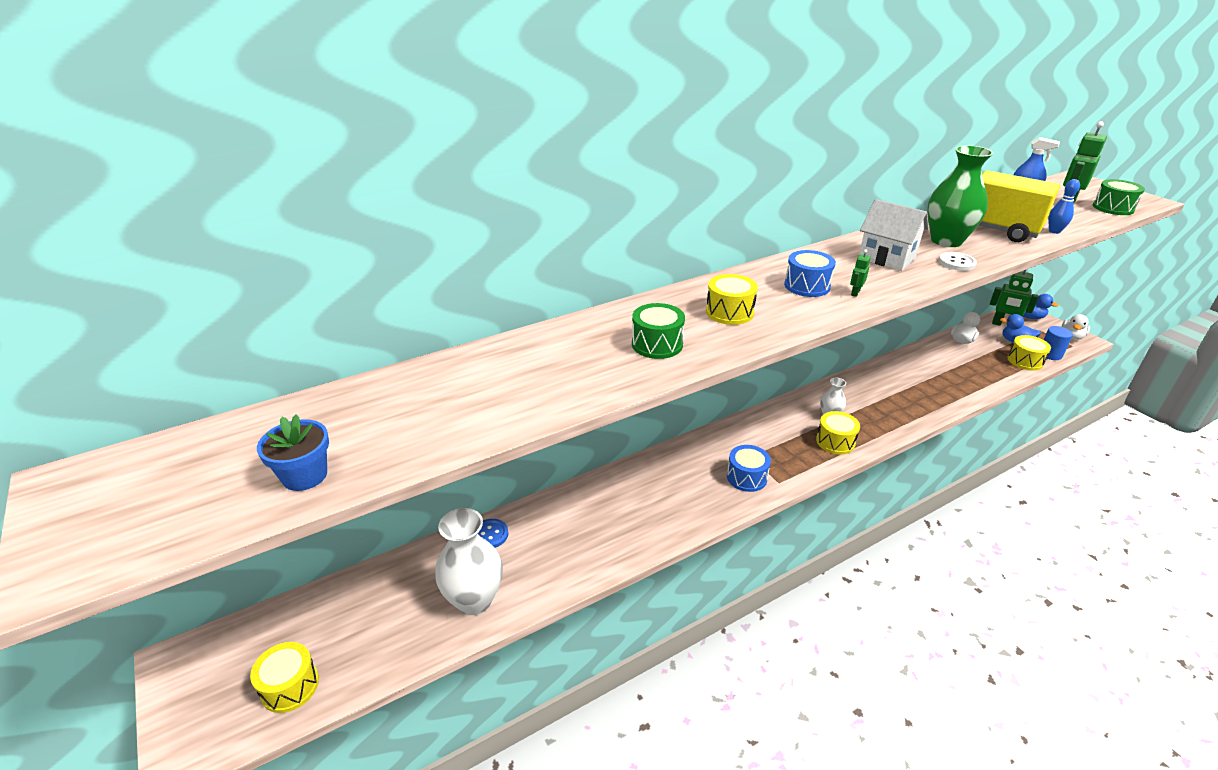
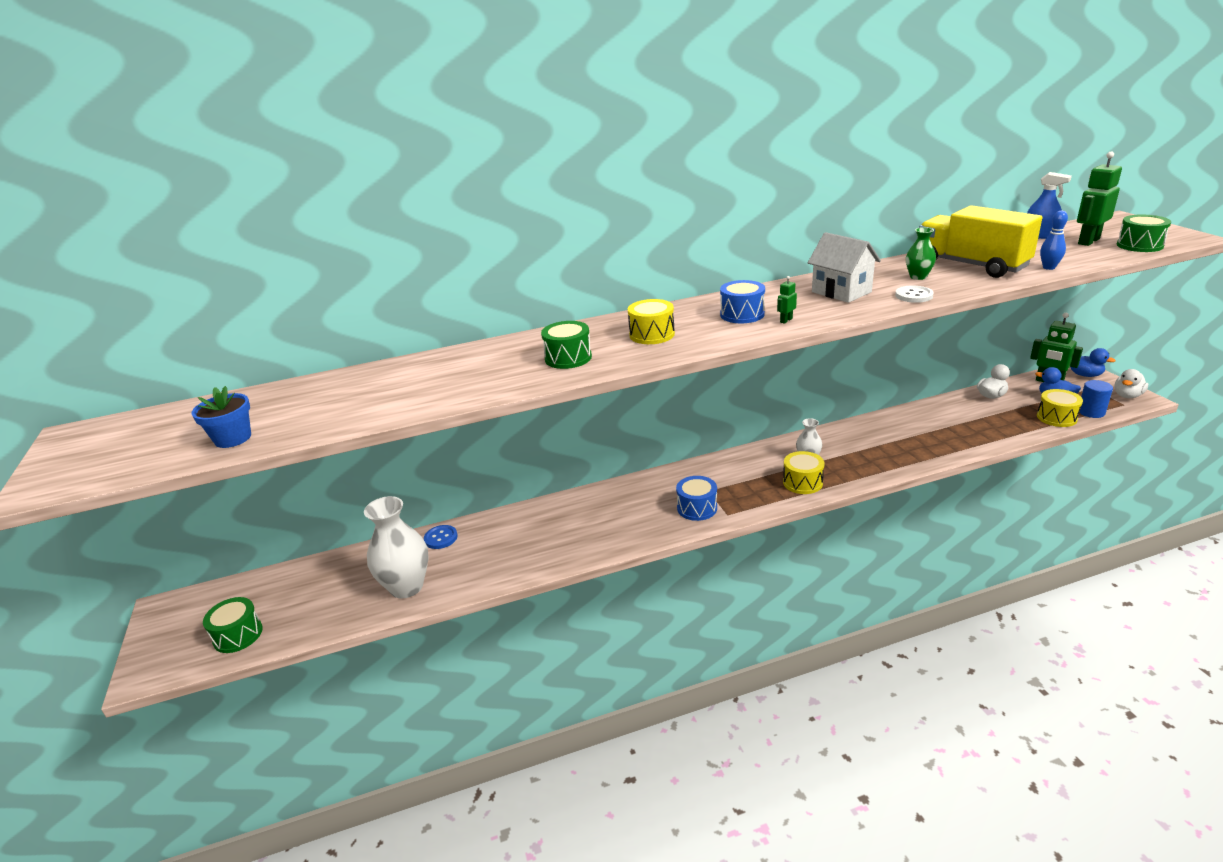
camera: 15 degrees right, 5 degrees down
(290, 686) = (238, 635): yellow drum -> green drum
(946, 241) = (918, 277): green vase -> green vase, size x0.51

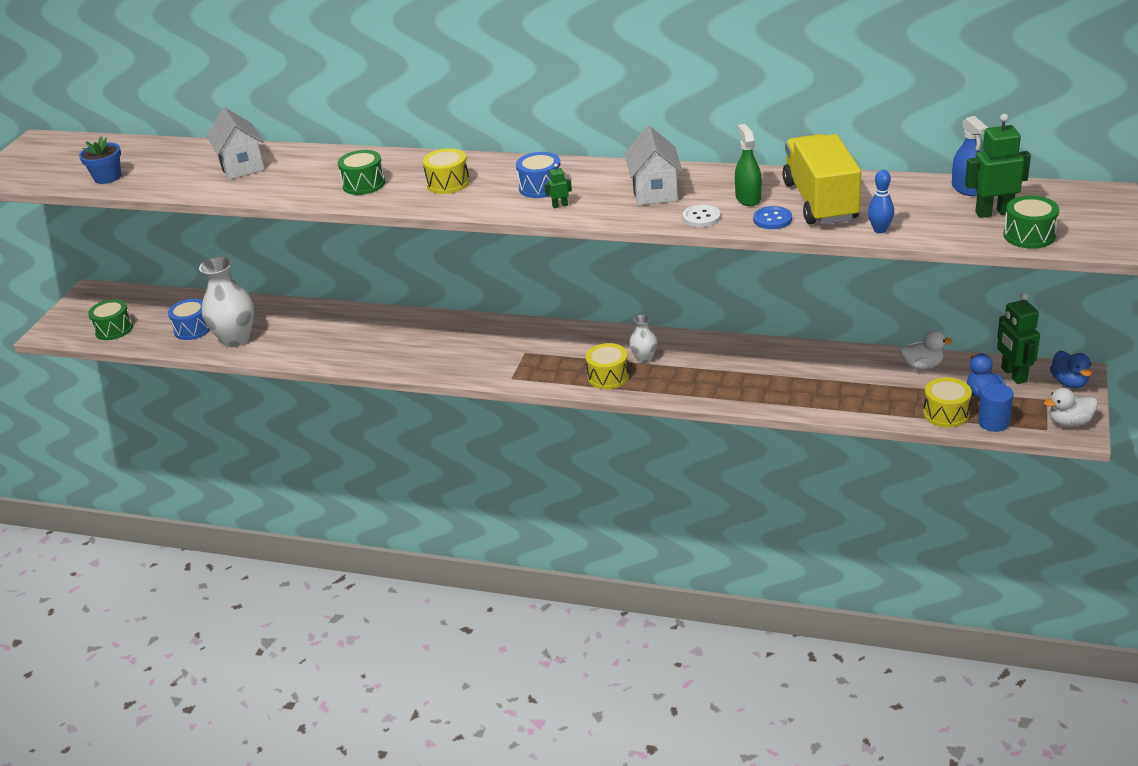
camera: 35 degrees right, 5 degrees up
(401, 382) = (241, 166): none -> white house
(441, 538) = (293, 311): blue button -> blue button (772, 219)
(697, 508) = (496, 363): blue drum -> blue drum (193, 329)
(918, 277) = (748, 198): green vase -> green spray bottle

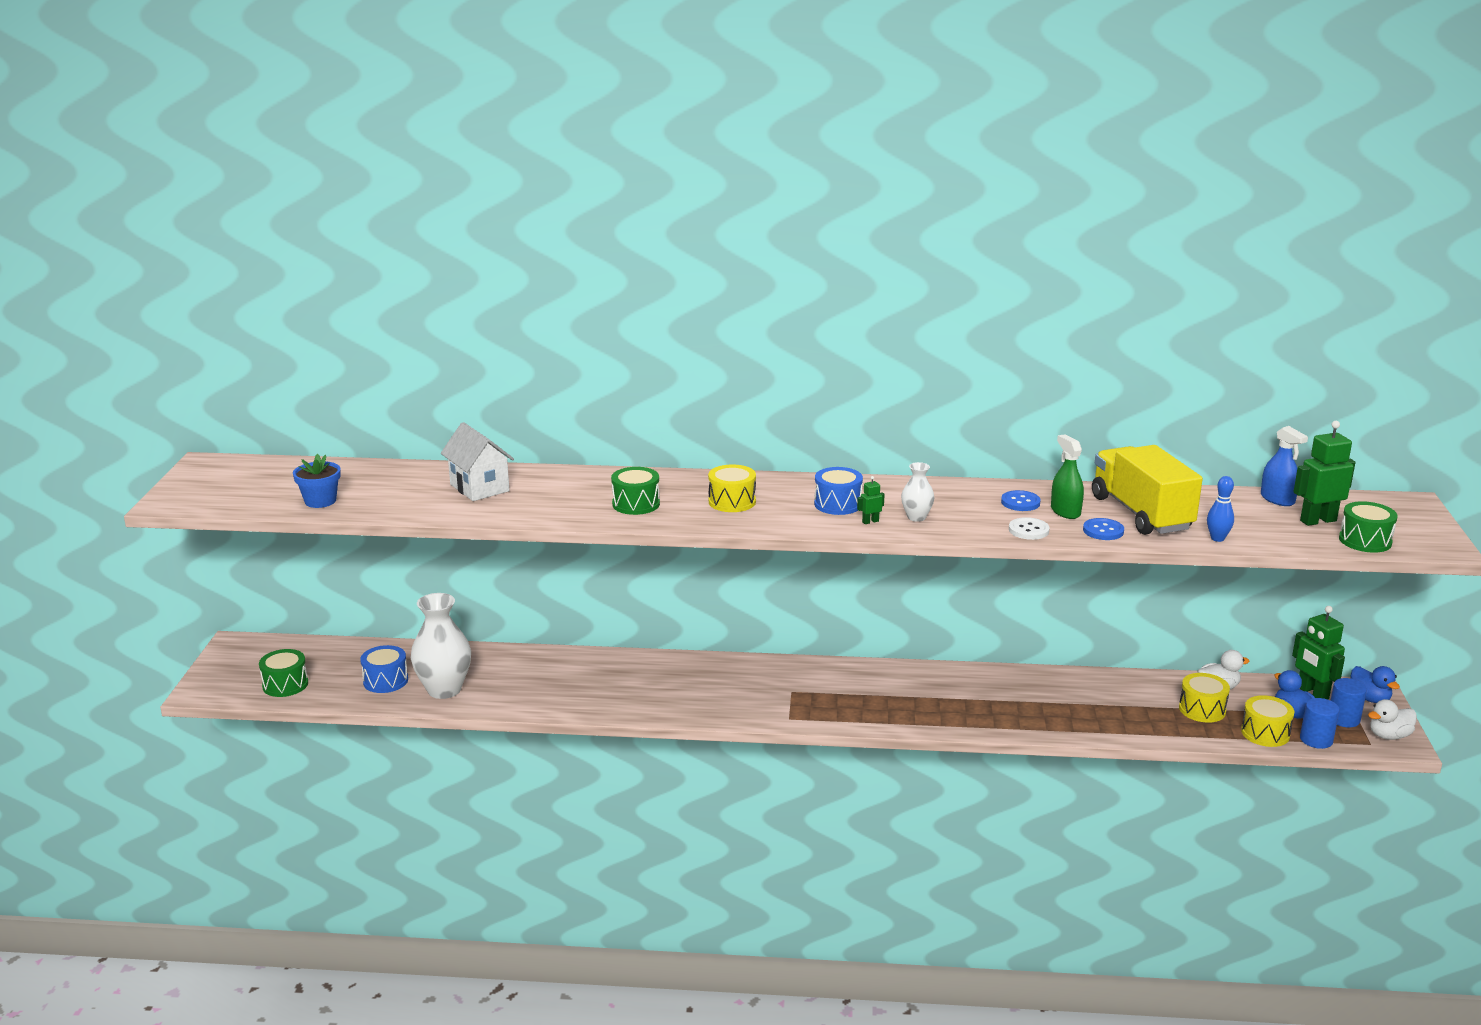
camera: 15 degrees left, 10 degrees down
(608, 377) = (896, 712): yellow drum -> yellow drum (1202, 709)
(644, 358) = (926, 692): white vase -> white vase (916, 517)
(654, 192) = (964, 507): white house -> none
(710, 188) = (1020, 502): none -> blue button
(1032, 403) = (1343, 719): none -> blue cylinder

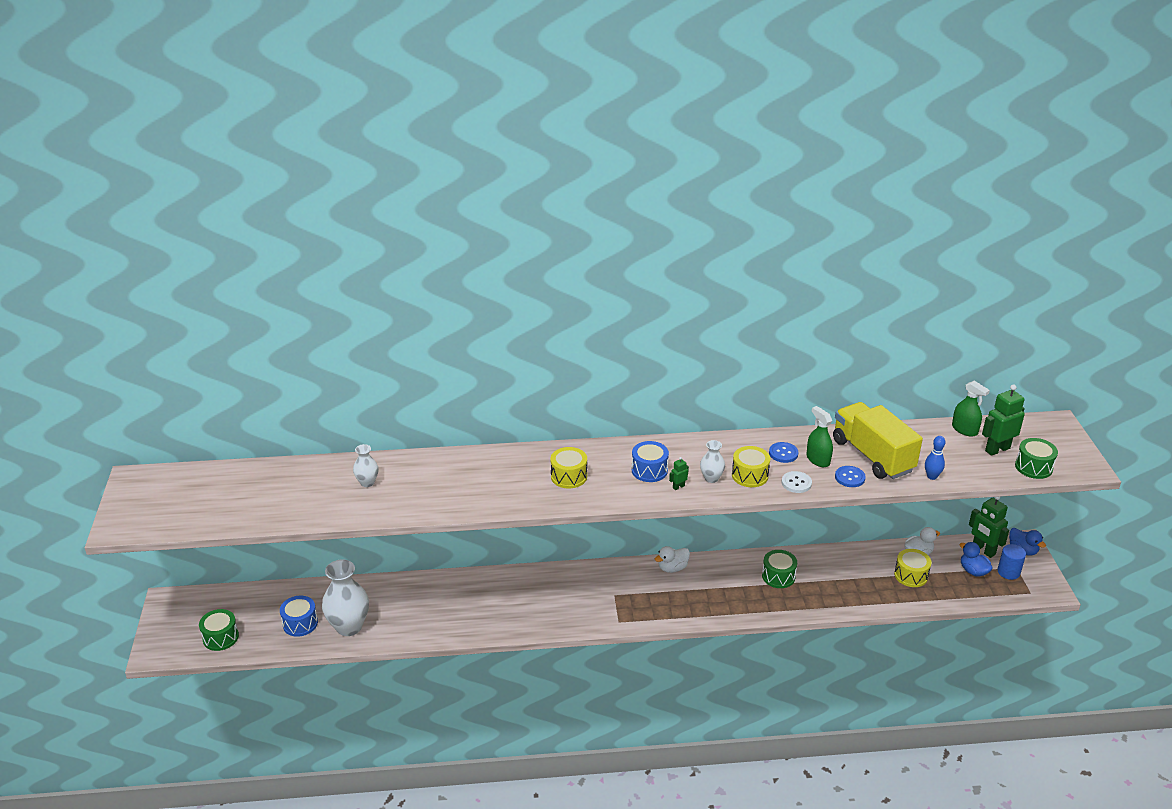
camera: 10 degrees left, 10 degrees up
(320, 501) = (243, 512): blue flower pot -> none
(479, 488) = (367, 482): white house -> white vase
(636, 504) = (496, 487): green drum -> green drum (778, 576)
(1265, 733) = (958, 592): yellow drum -> yellow drum (750, 475)
(1277, 499) = (964, 430): blue spray bottle -> green spray bottle
(1316, 740) = (993, 594): blue cylinder -> none
(1389, 736) = (1041, 584): white duck -> white duck (672, 568)

